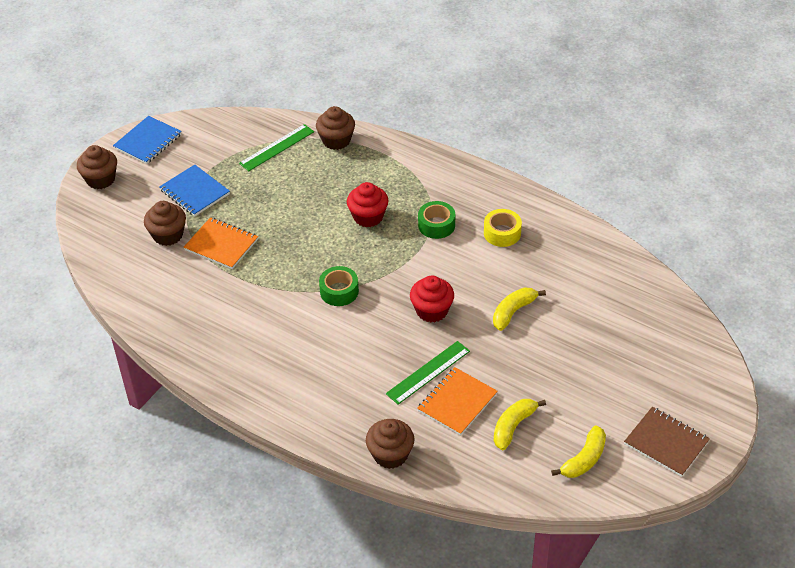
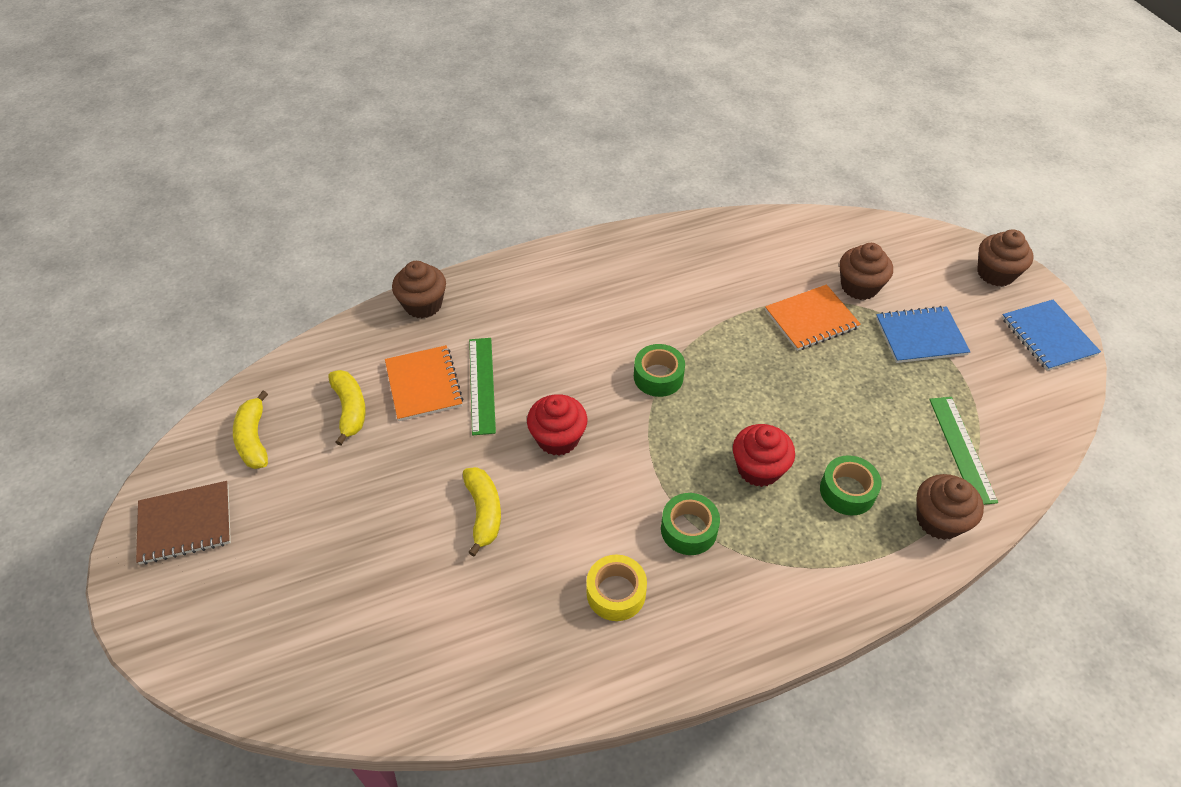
camera: 125 degrees right, 5 degrees up
(350, 178) = (847, 491): none -> green tape

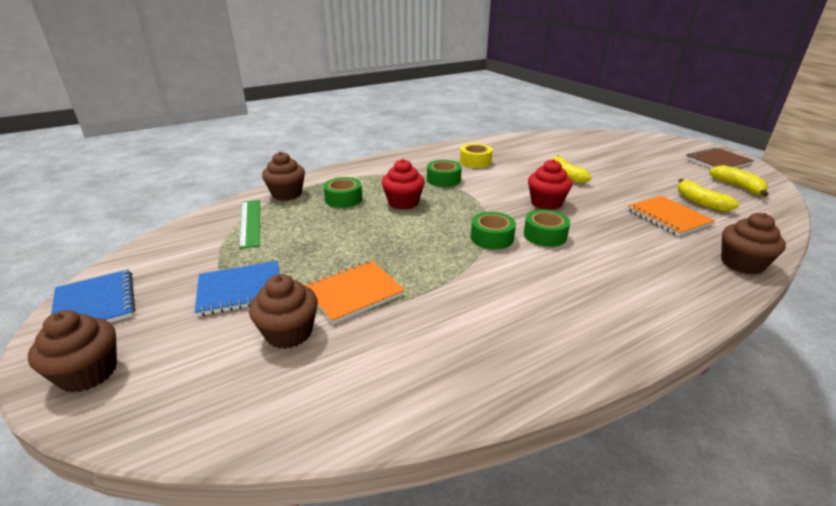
camera: 170 degrees right, 20 degrees down
(482, 385) = (626, 221): green ruler -> none
(595, 372) = (545, 235): none -> green tape

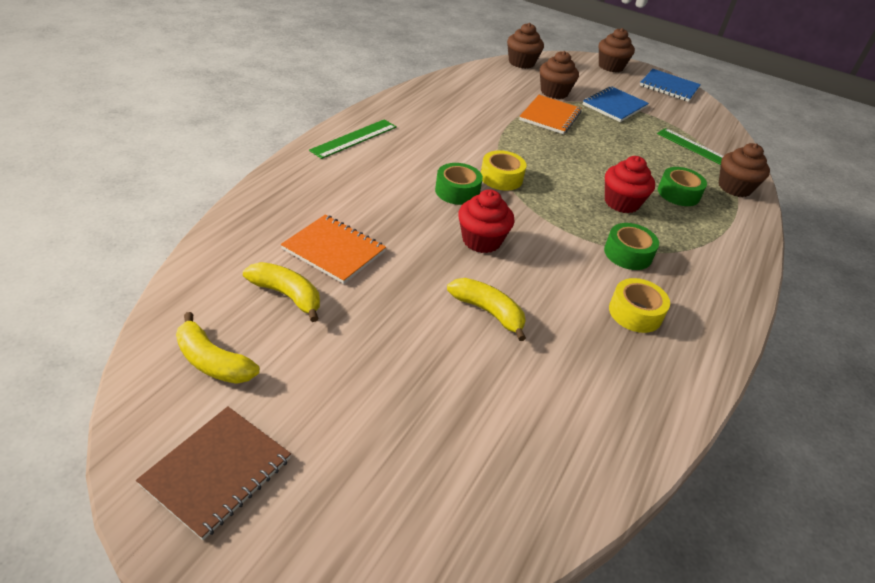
camera: 145 degrees right, 10 degrees up
(492, 238) = (501, 178): green tape -> yellow tape
(647, 312) = (354, 138): none -> green ruler
(742, 264) = (266, 198): brown cupcake -> brown cupcake (521, 63)

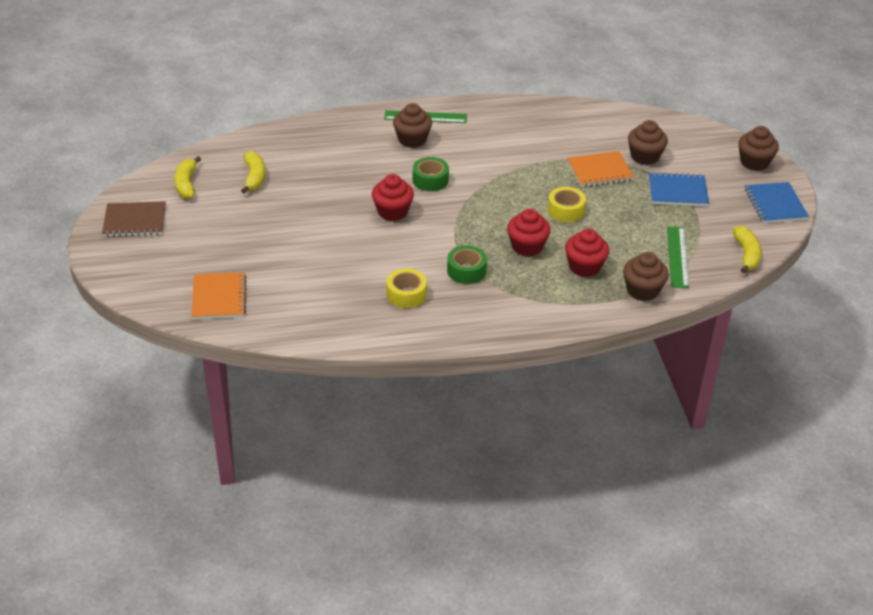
camera: 55 degrees right, 0 degrees up
(334, 250) = (308, 170): orange notebook -> orange notebook (219, 297)
(488, 312) = (331, 243): yellow banana -> yellow banana (746, 254)
(501, 178) = (474, 188): yellow tape -> yellow tape (566, 210)
(521, 63) = (668, 122): brown cupcake -> brown cupcake (412, 140)
(678, 193) = (584, 267): green tape -> red cupcake

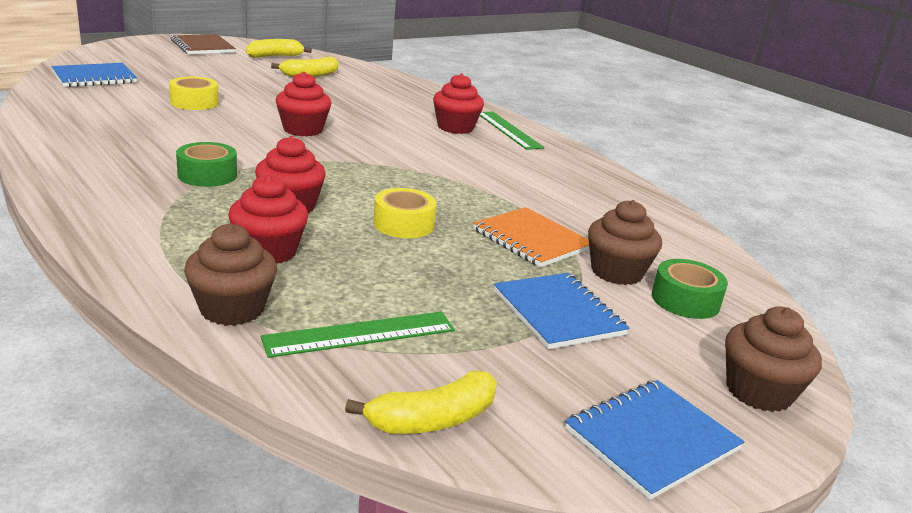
camera: 60 degrees right, 15 degrees down
(219, 297) = (94, 77): orange notebook -> blue notebook
(406, 294) = (137, 148): yellow tape -> yellow tape (194, 102)
(412, 140) = (455, 127): brown cupcake -> red cupcake
(430, 180) = (386, 142): green tape -> green tape (685, 300)

